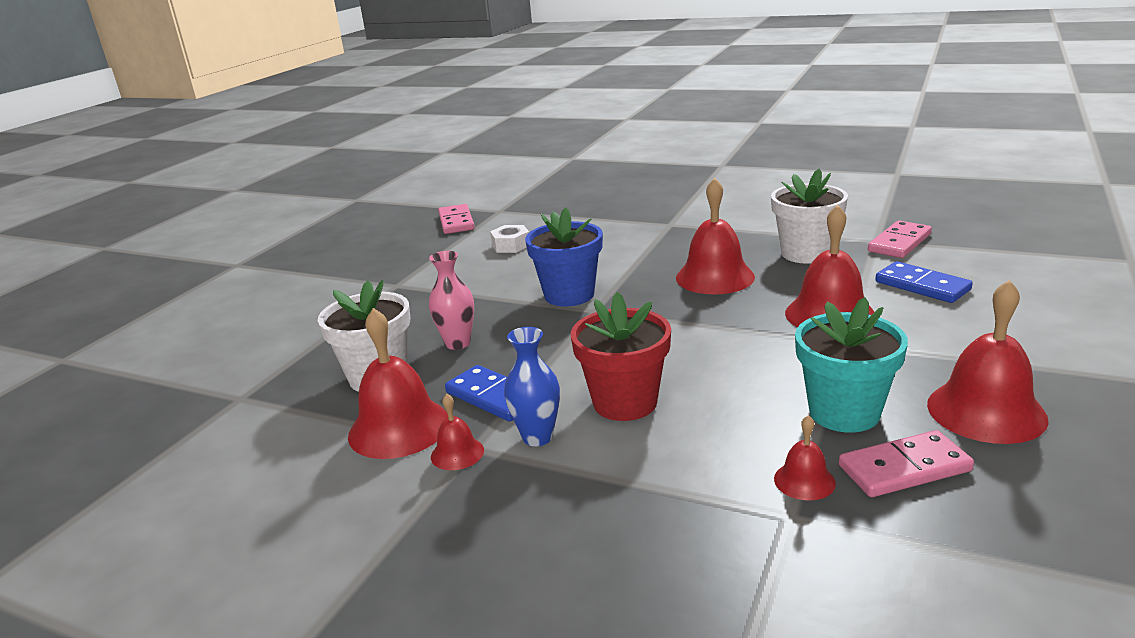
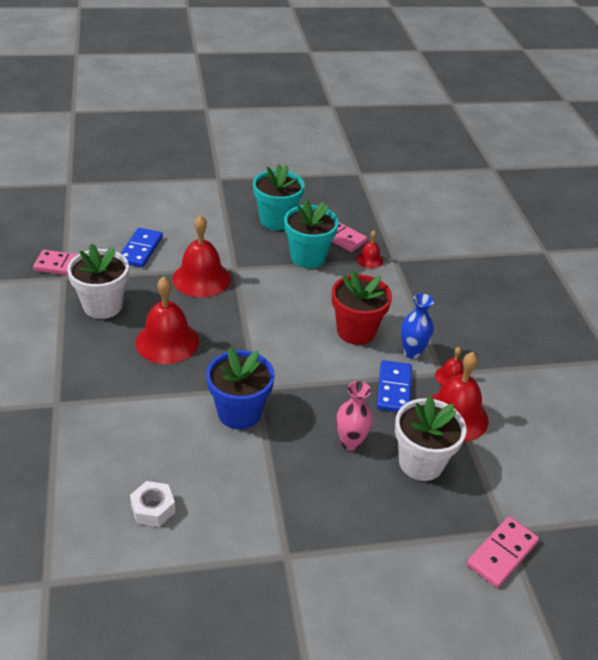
camera: 130 degrees left, 15 degrees up
(456, 222) = (98, 611): pink domino -> pink domino (502, 553)
(986, 411) = (276, 220): red bell -> turquoise flower pot

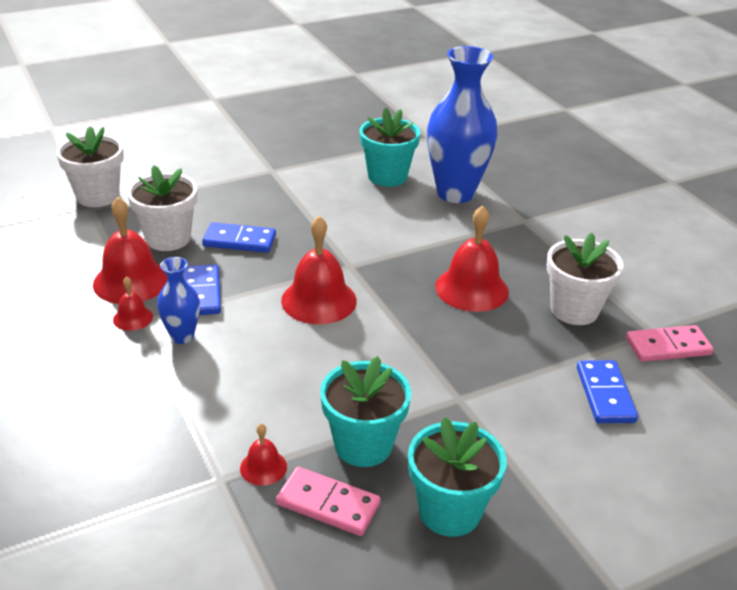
camera: 165 degrees right, 5 degrees down
(94, 460) = (455, 193): none -> blue vase
(153, 508) = (387, 176): white nut -> turquoise flower pot
(201, 278) = (491, 371): red bell -> red bell (319, 300)
(239, 413) = (356, 243): blue flower pot -> none
(350, 442) = (239, 241): pink vase -> blue domino
(356, 331) = (259, 346): red flower pot -> none
(502, 553) = (98, 196): pink domino -> white flower pot

